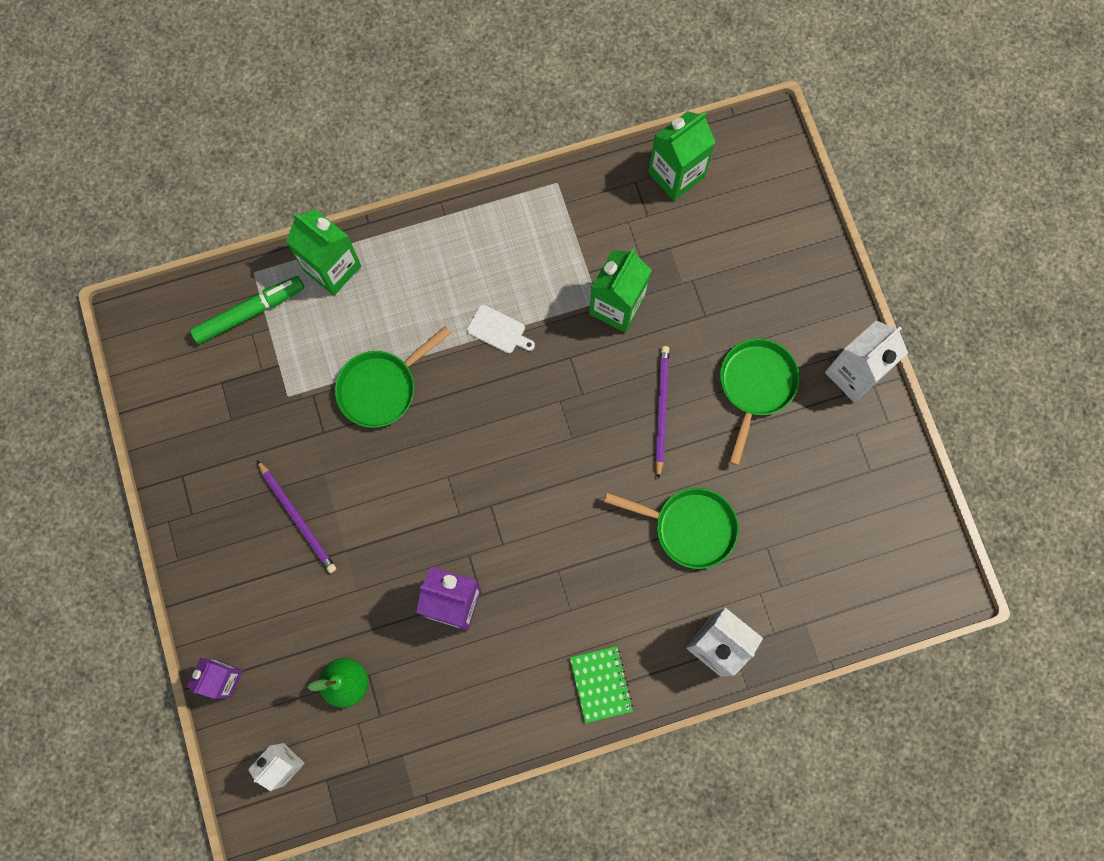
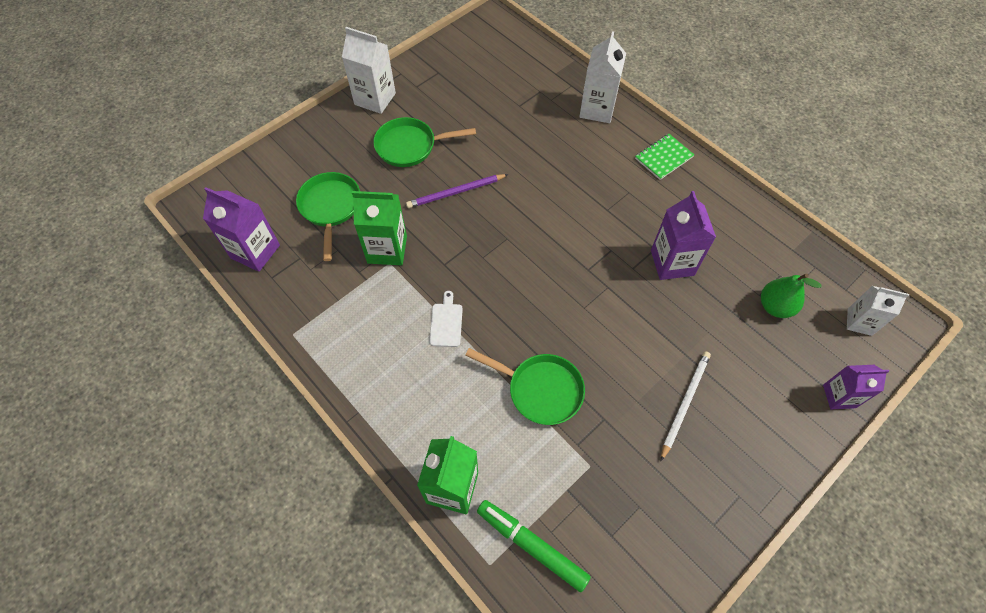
camera: 115 degrees left, 15 degrees down
(297, 518) = (685, 403): purple pencil -> white pencil
(676, 175) = (255, 251): green carton -> purple carton
(689, 527) = (531, 148): green pan -> green pan (330, 208)

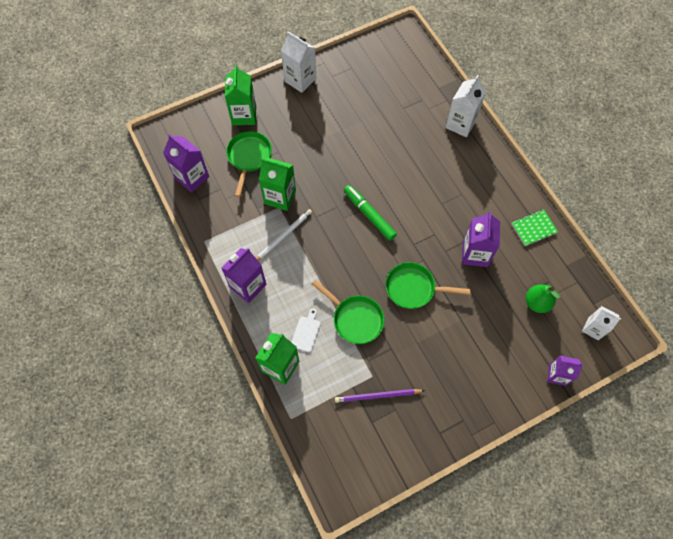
camera: 15 degrees right, 5 degrees up
(310, 156) = (244, 115): none -> green carton
(373, 381) = (248, 286): none -> purple carton
(410, 146) = (315, 123): green pan -> green pan (413, 288)
(446, 322) = (306, 258): white cutting board -> white cutting board (306, 332)
(455, 192) = (338, 166): purple pencil -> purple pencil (377, 396)
(531, 545) = (320, 414): green marker -> green marker (369, 215)
(663, 158) = (497, 173): green notebook -> green notebook (533, 228)
(685, 403) = (449, 352): white pencil -> white pencil (283, 236)

